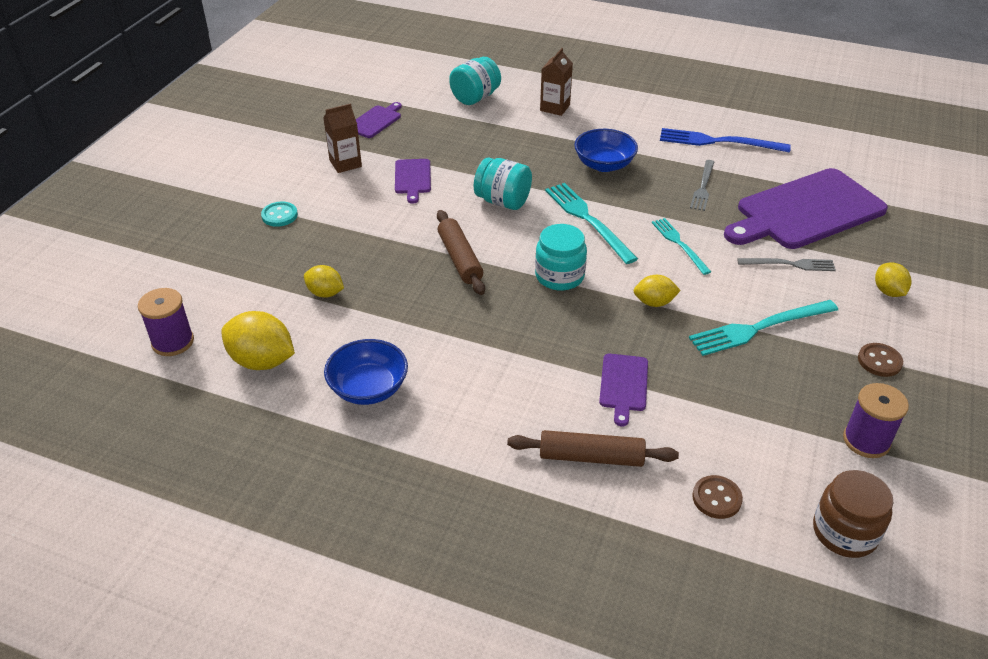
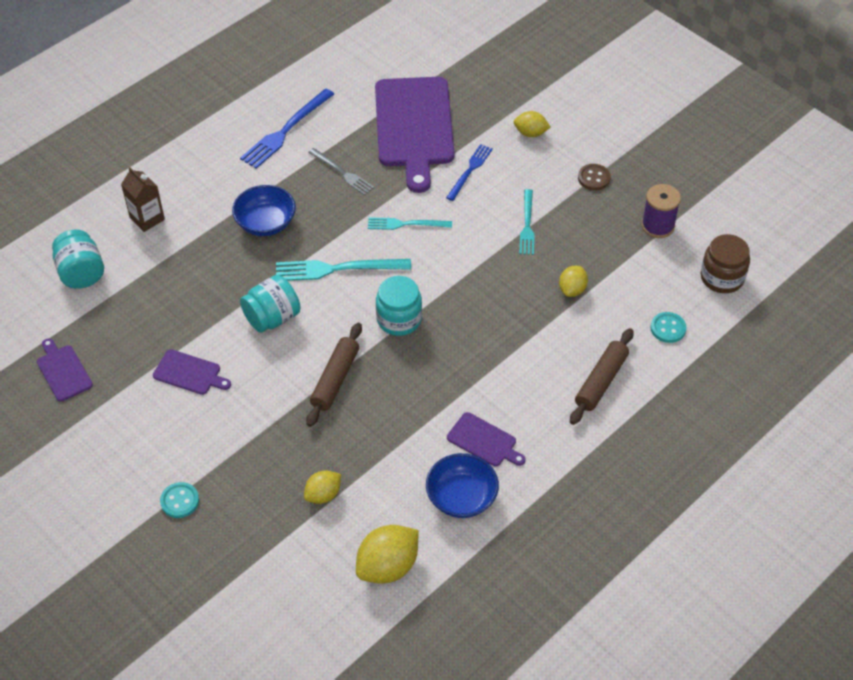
camera: 65 degrees left, 10 degrees up
(173, 342) = (324, 632): purple spool -> none
(345, 163) = (125, 420): brown carton -> none
(460, 259) = (335, 379): brown rolling pin -> brown rolling pin turned 75 degrees counterclockwise
(623, 385) = (542, 332): purple cutting board -> purple cutting board (484, 441)
(654, 302) = (465, 273): yellow lemon -> yellow lemon (572, 289)
(716, 498) = (668, 328): brown button -> turquoise button
(759, 328) = (527, 225): turquoise fork -> turquoise fork, size x0.64
(789, 264) = (470, 171): grey fork -> blue fork

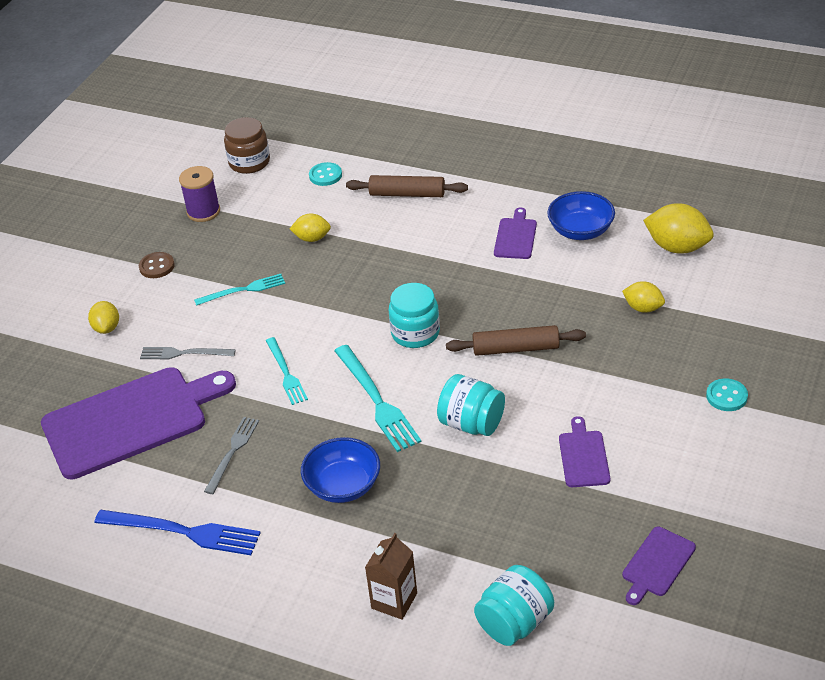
camera: 110 degrees left, 10 degrees down
(470, 171) = (184, 353): blue fork -> grey fork

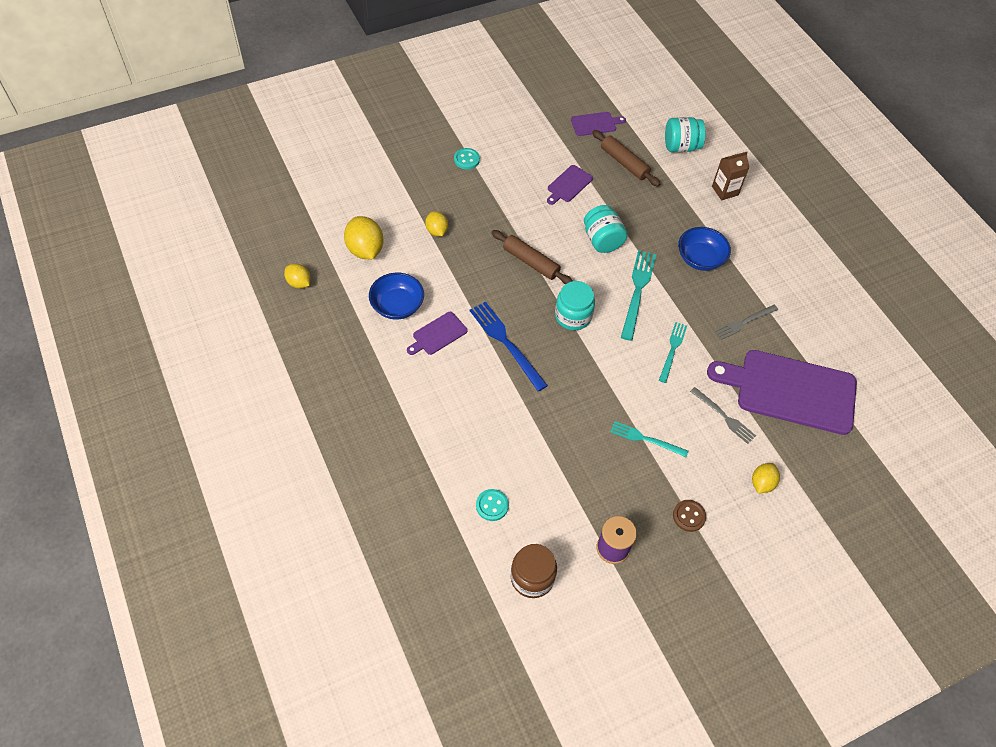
camera: 145 degrees left, 15 degrees up
(183, 532) = (804, 296): blue fork -> blue fork (506, 343)
(312, 238) = (561, 447): yellow lemon -> yellow lemon (299, 283)
(407, 194) = (458, 432): brown rolling pin -> brown rolling pin (624, 163)

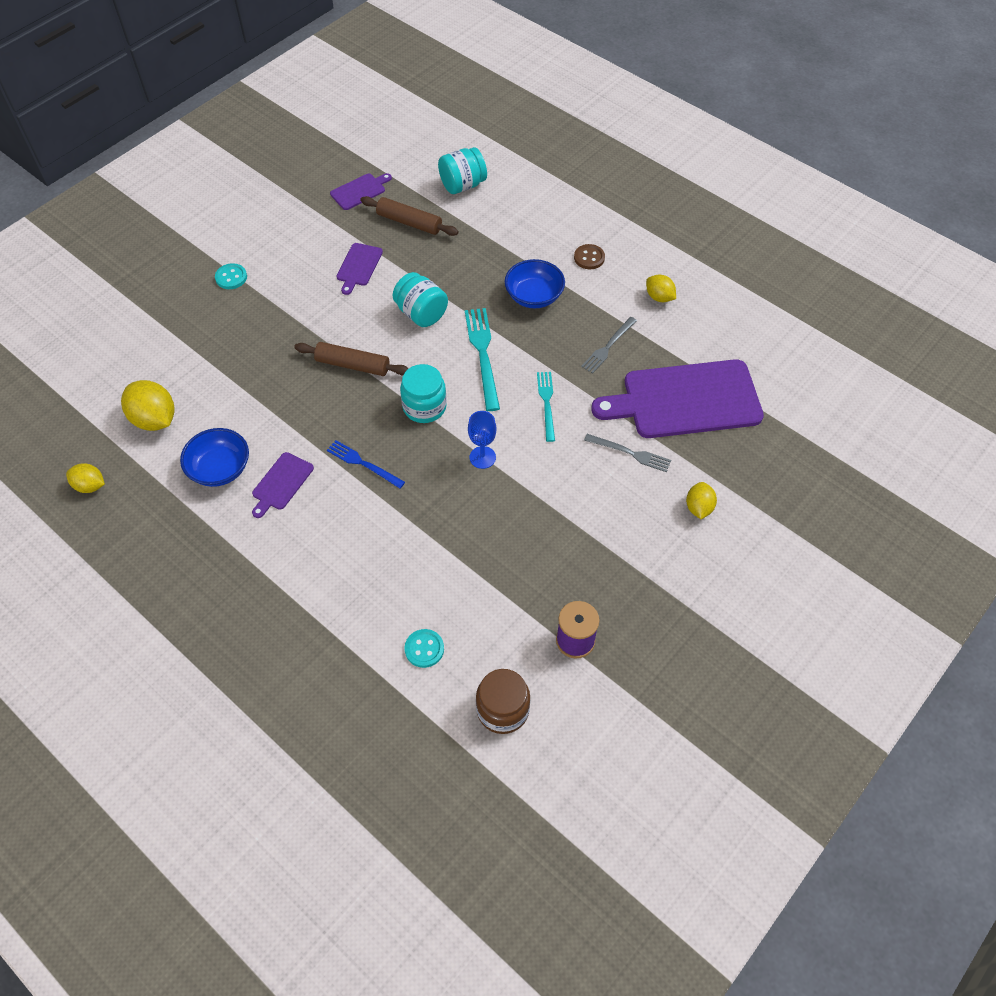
camera: 20 degrees left, 0 degrees up
(436, 231) = (230, 368): yellow lemon -> yellow lemon (659, 297)
(506, 343) = (363, 463): blue fork -> blue fork, size x0.64
(601, 374) = (482, 457): none -> blue goblet
(645, 439) = (559, 509): turquoise fork -> none
(689, 516) = (639, 573): brown button -> brown button (589, 258)
(725, 191) = (529, 216): brown carton -> none

